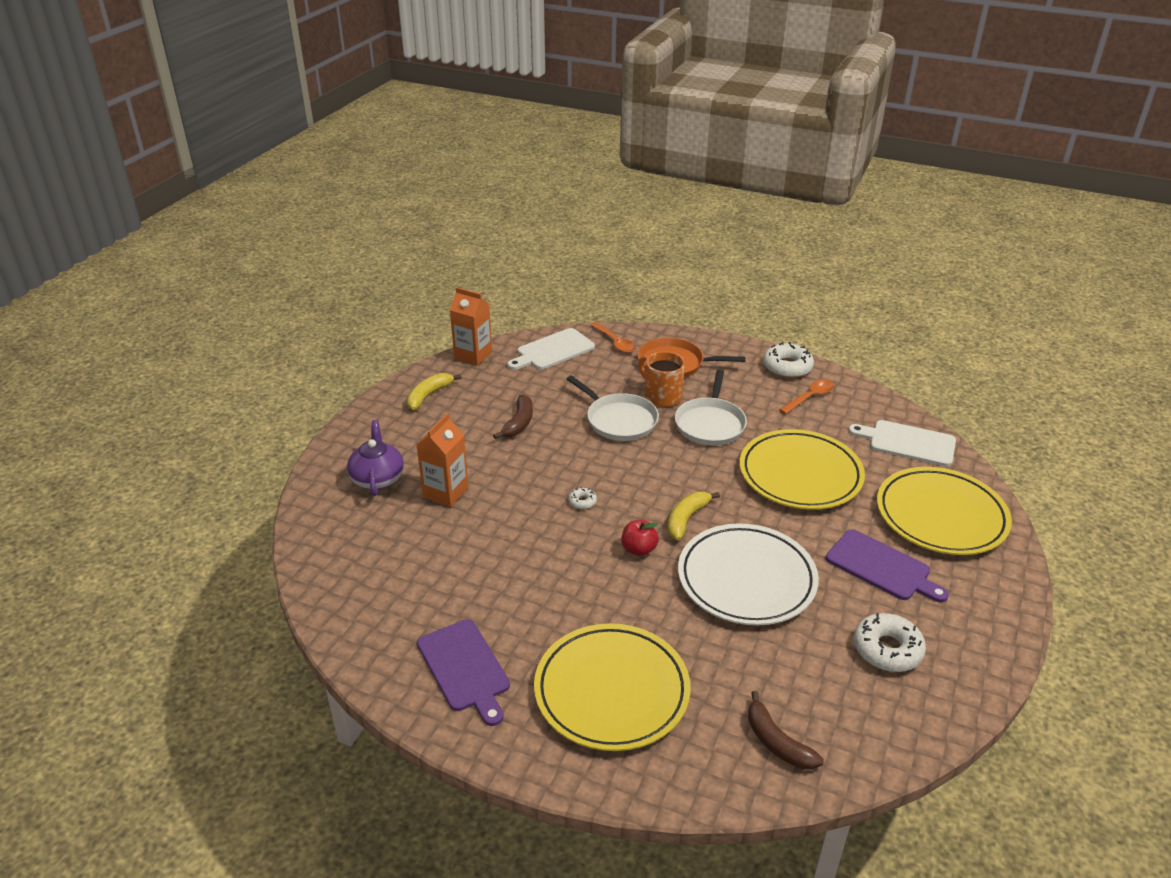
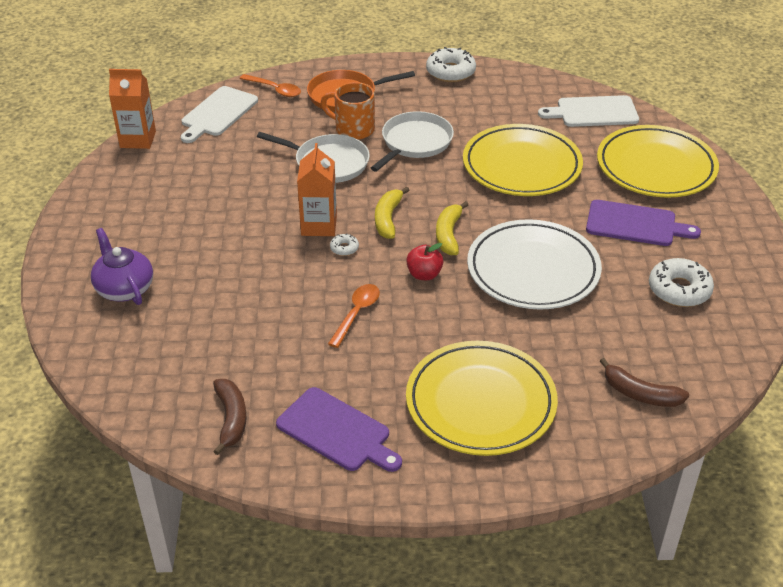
camera: 25 degrees left, 5 degrees up
(428, 395) = (119, 192): yellow banana -> yellow banana (388, 219)
(445, 492) = (205, 280): orange carton -> orange carton (319, 225)
(519, 423) = (232, 193): brown banana -> brown banana (231, 419)
(710, 424) = (415, 143): white pan -> white pan turned 135 degrees counterclockwise
(810, 397) = (487, 94): orange spoon -> orange spoon (356, 314)

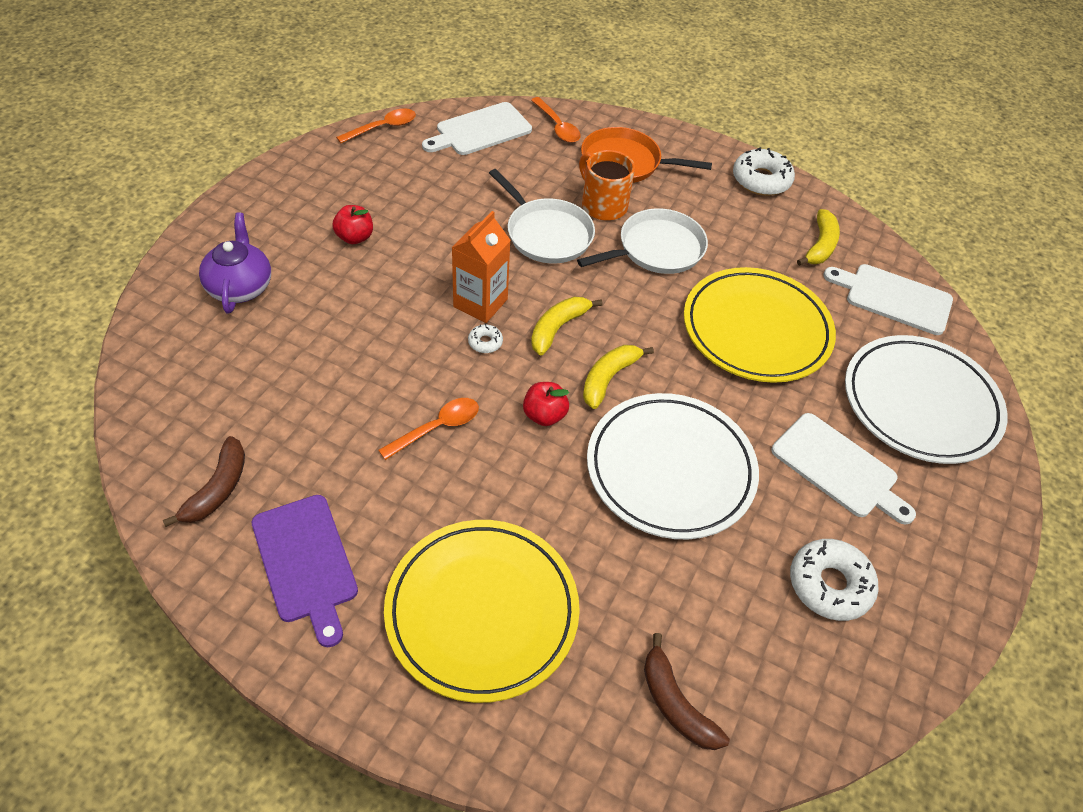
camera: 25 degrees right, 10 degrees up
(138, 139) = (382, 128): orange carton -> orange spoon
(185, 221) = (355, 237): none -> red apple
(522, 98) = (820, 245): none -> yellow banana
(635, 224) = (838, 468): purple cutting board -> white cutting board
(656, 167) = (920, 403): yellow plate -> white plate

